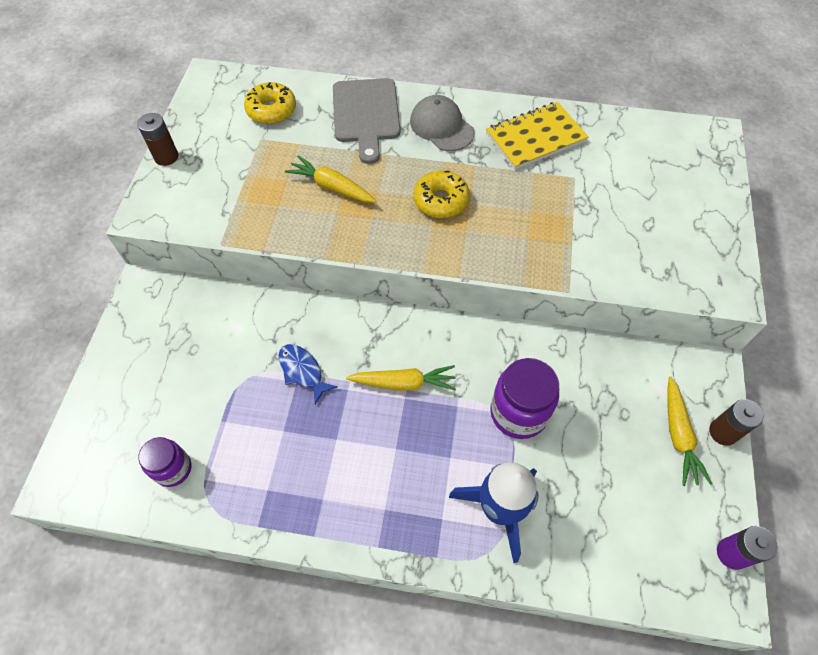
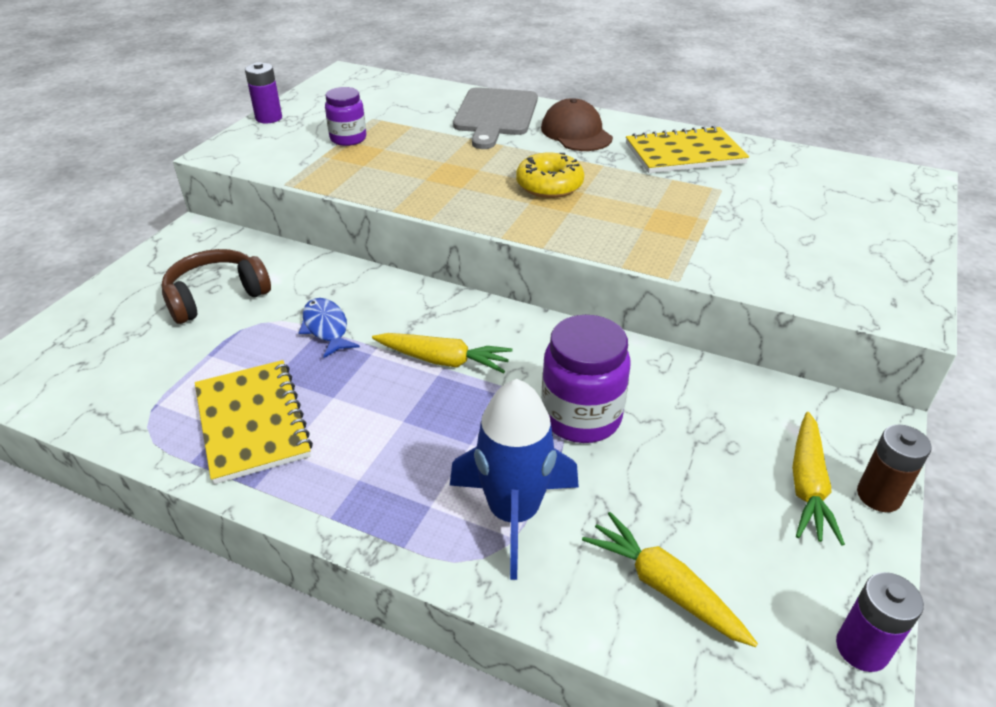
camera: 15 degrees right, 20 degrees down
(166, 157) = (269, 118): brown battery -> purple battery
(173, 469) = (127, 386): purple jar -> purple jar (348, 139)
(199, 358) = (216, 296): none -> brown headphones
(271, 110) = (396, 101): yellow donut -> none
(286, 478) = (252, 422): none -> yellow notebook
(331, 187) = (429, 159): yellow carrot -> yellow carrot (664, 586)
(441, 126) = (576, 133): grey cap -> brown cap

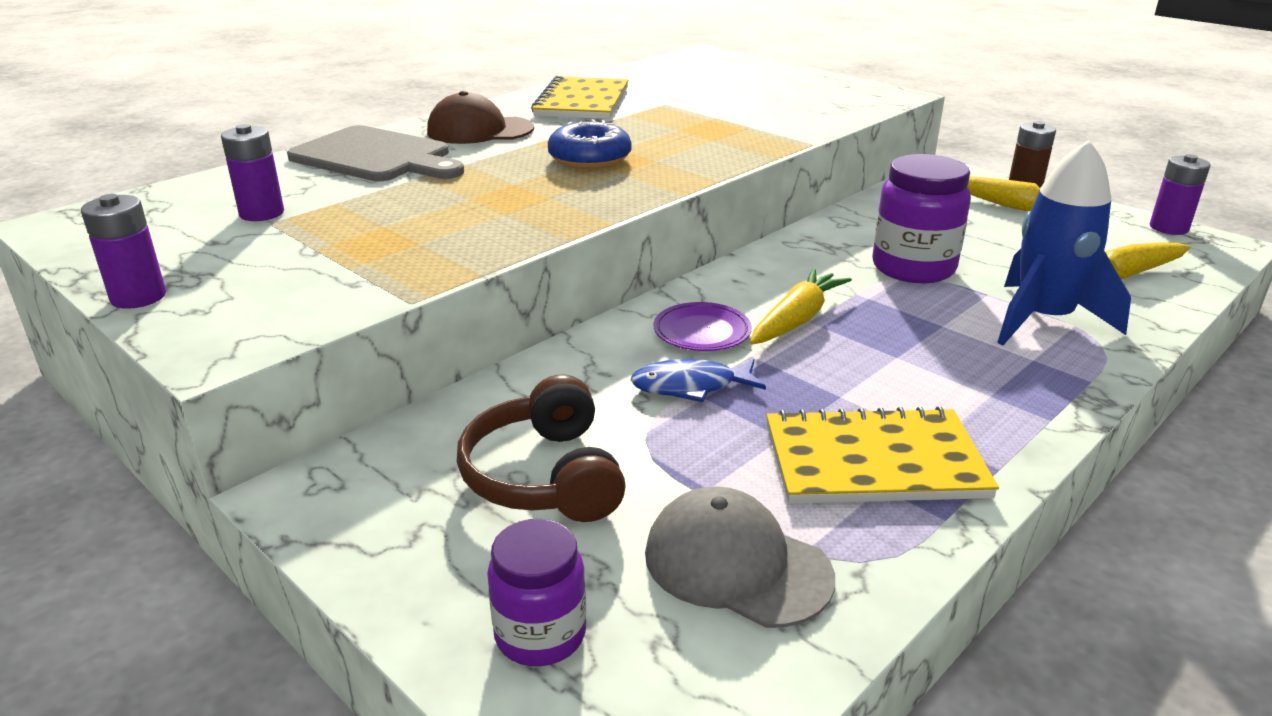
camera: 70 degrees left, 10 degrees down
(142, 379) = (736, 564): none -> grey cap
(348, 139) = (318, 244): purple jar -> purple jar (540, 634)
(384, 112) = (261, 213): none -> purple battery
(403, 319) = (702, 332): none -> purple plate
(549, 185) = (590, 159): yellow donut -> blue donut

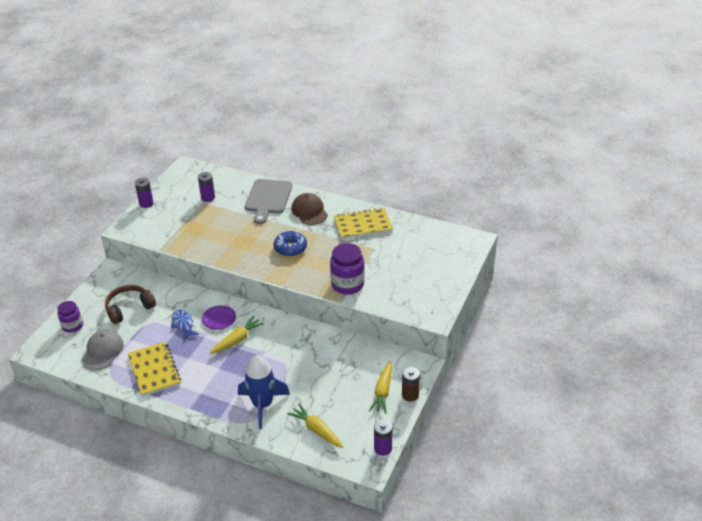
camera: 70 degrees right, 10 degrees up
(797, 319) = (237, 340): yellow carrot -> yellow carrot turned 60 degrees counterclockwise
(913, 268) = (295, 365): purple jar -> purple jar (347, 284)

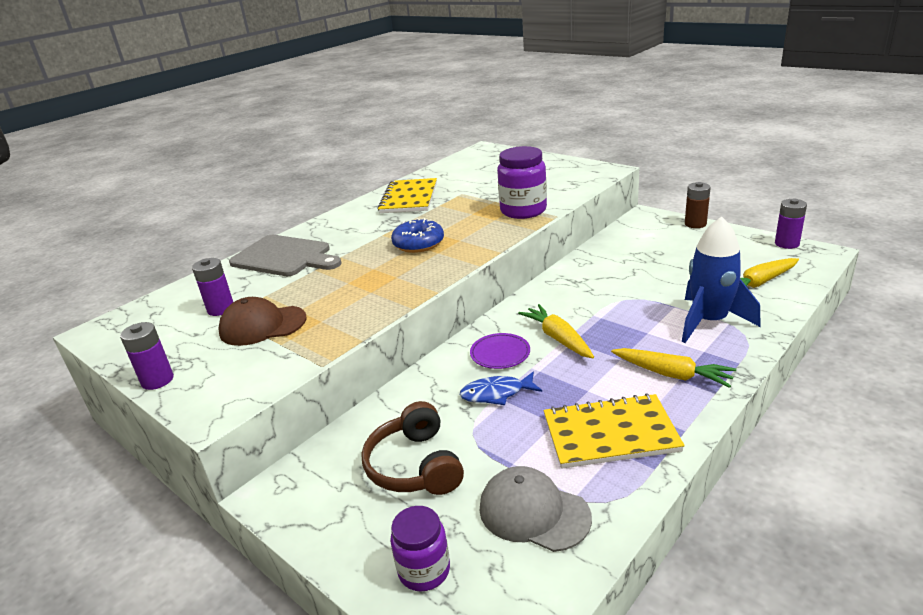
camera: 70 degrees left, 10 degrees down
(309, 211) = (347, 228): brown cap -> brown cap (262, 325)
(383, 392) = (688, 238): yellow carrot -> yellow carrot (672, 374)

